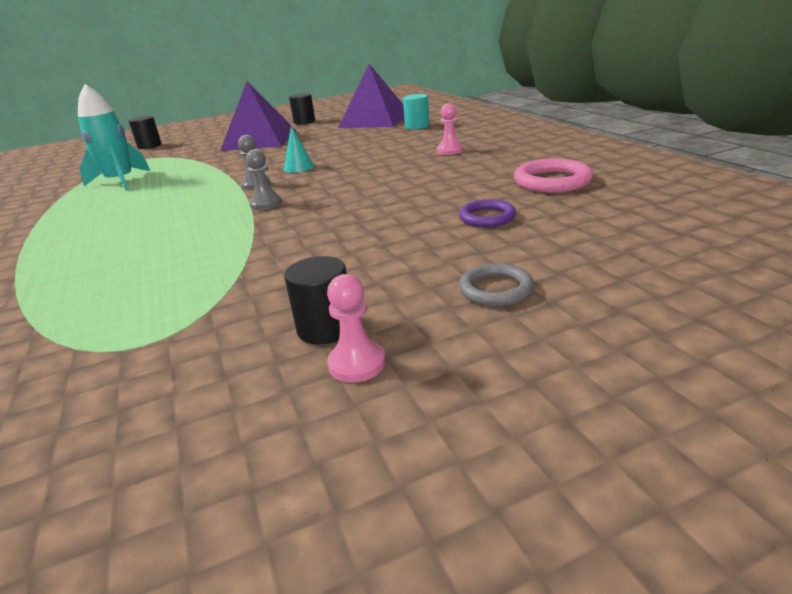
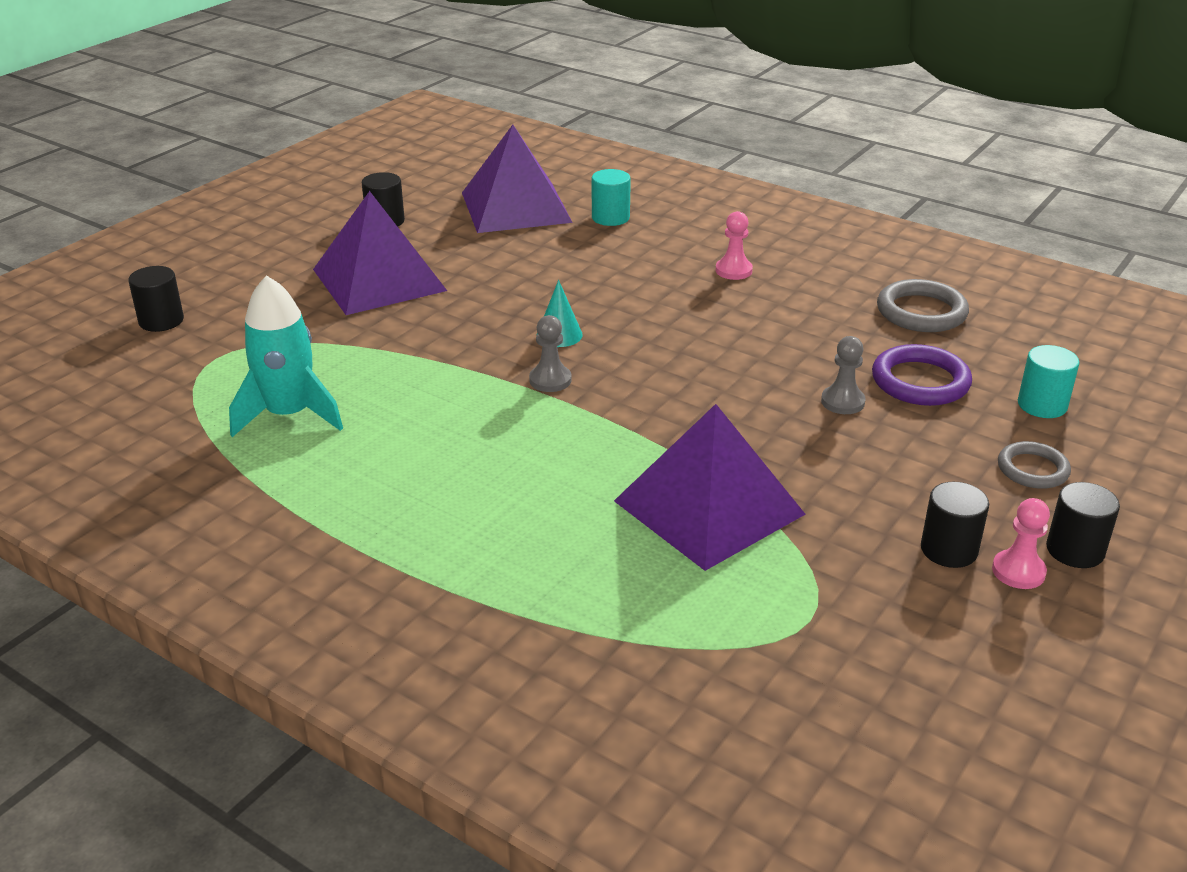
camera: 35 degrees left, 5 degrees up
(216, 259) = (709, 507): none -> purple pyramid
(266, 204) = (626, 412): grey pawn -> grey pawn (842, 402)
(439, 363) = (1075, 550): none -> black cylinder
(487, 217) = (920, 381): purple ring -> purple ring, size x1.53
(552, 181) = (921, 312): pink ring -> grey ring
(574, 248) = (1042, 405): none -> turquoise cylinder

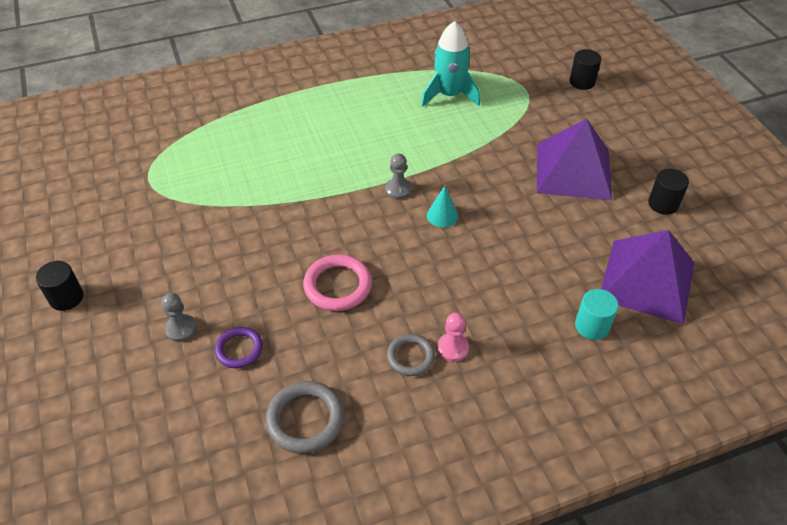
camera: 125 degrees right, 15 degrees up
(709, 507) = (241, 190): purple pyramid -> none
(754, 359) = (338, 285): none -> pink ring
(842, 402) = (260, 296): grey pawn -> grey pawn (181, 329)
(920, 381) = (239, 349): purple ring -> purple ring, size x0.65
(949, 550) = (123, 251): black cylinder -> none
(1018, 571) = (84, 265): pink pawn -> none
(1032, 469) = (123, 334): grey ring -> grey ring (410, 357)
(1042, 405) = (156, 392): turquoise cylinder -> none

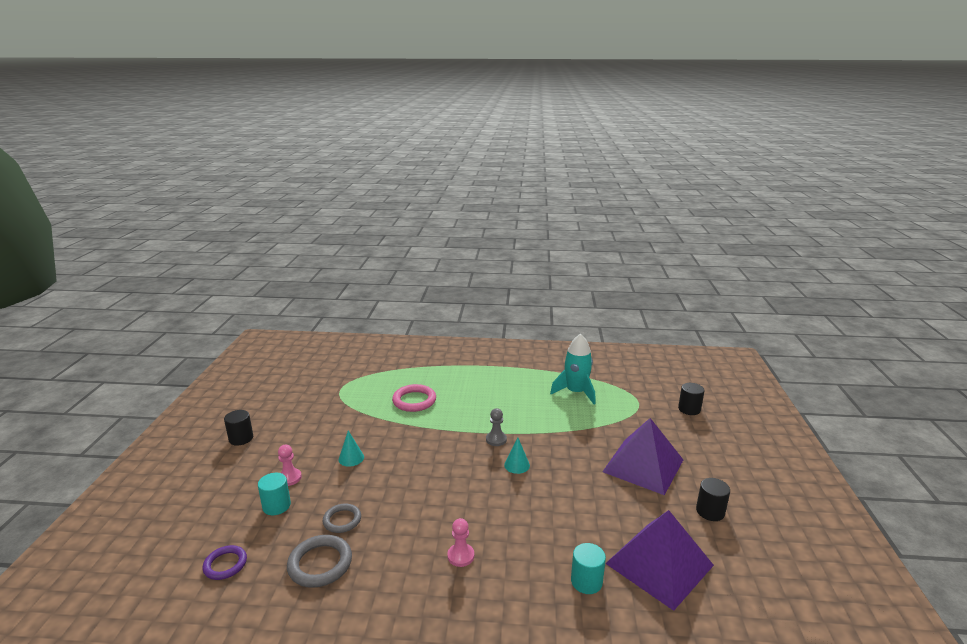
camera: 25 degrees right, 25 degrees down
(181, 329) = (289, 478): grey pawn -> pink pawn
(194, 371) = (276, 506): none -> turquoise cylinder
(239, 349) = (314, 503): purple ring -> purple ring (225, 564)
(240, 274) = (351, 458): none -> turquoise cone
(338, 285) = (409, 486): pink ring -> pink ring (414, 401)
(410, 357) = (425, 550): grey ring -> grey ring (342, 520)

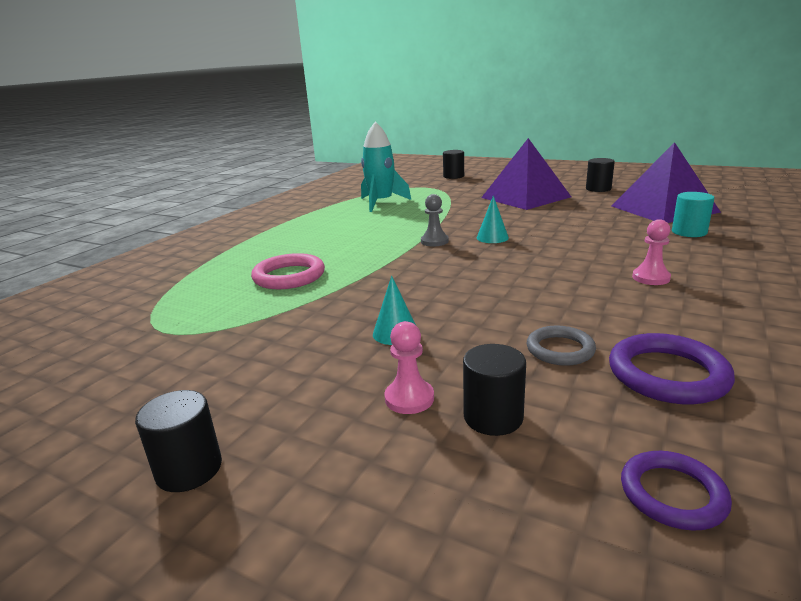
camera: 65 degrees left, 0 degrees up
(276, 506) = (493, 417): turquoise cylinder -> black cylinder
(320, 564) = (667, 374): grey ring -> purple ring

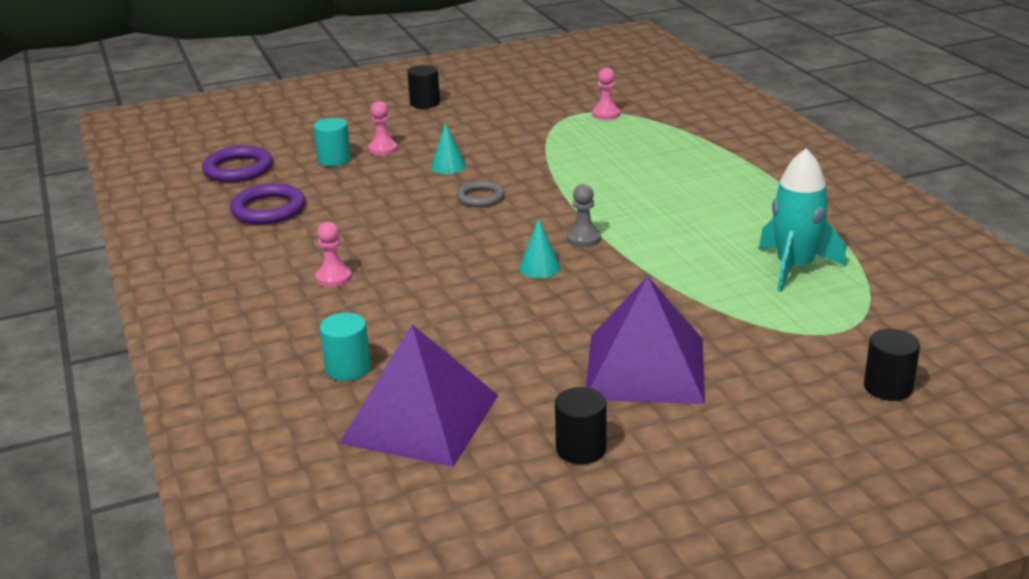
camera: 130 degrees right, 5 degrees up
(160, 318) = (606, 114): none -> pink pawn
(289, 276) = (611, 161): pink ring -> none
(493, 417) = (334, 159): black cylinder -> turquoise cylinder
(560, 349) = (339, 197): grey ring -> grey ring (480, 197)
(672, 494) = (238, 169): purple ring -> purple ring, size x1.53

